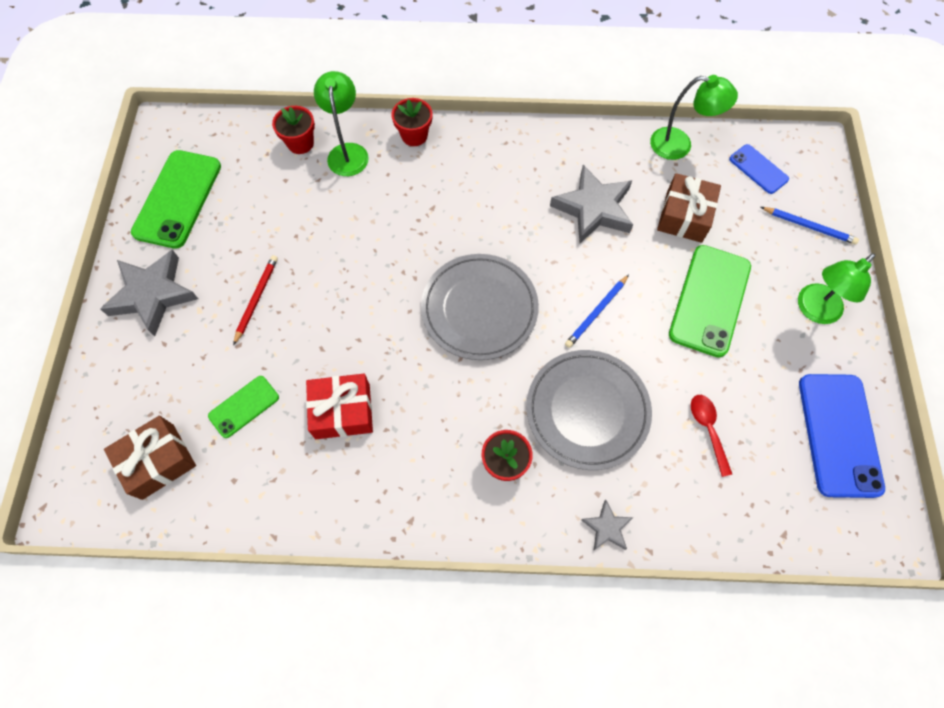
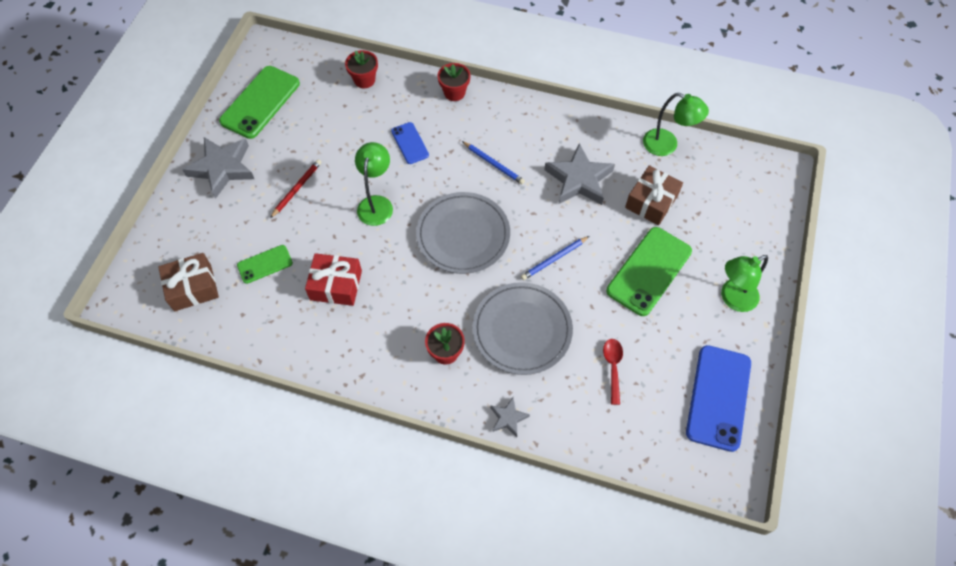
camera: 15 degrees right, 5 degrees down
(347, 152) = (398, 94): green lamp -> green lamp (376, 204)
(758, 169) = (727, 178): blue phone -> blue phone (410, 143)
(809, 226) = (753, 233): blue pencil -> blue pencil (494, 164)

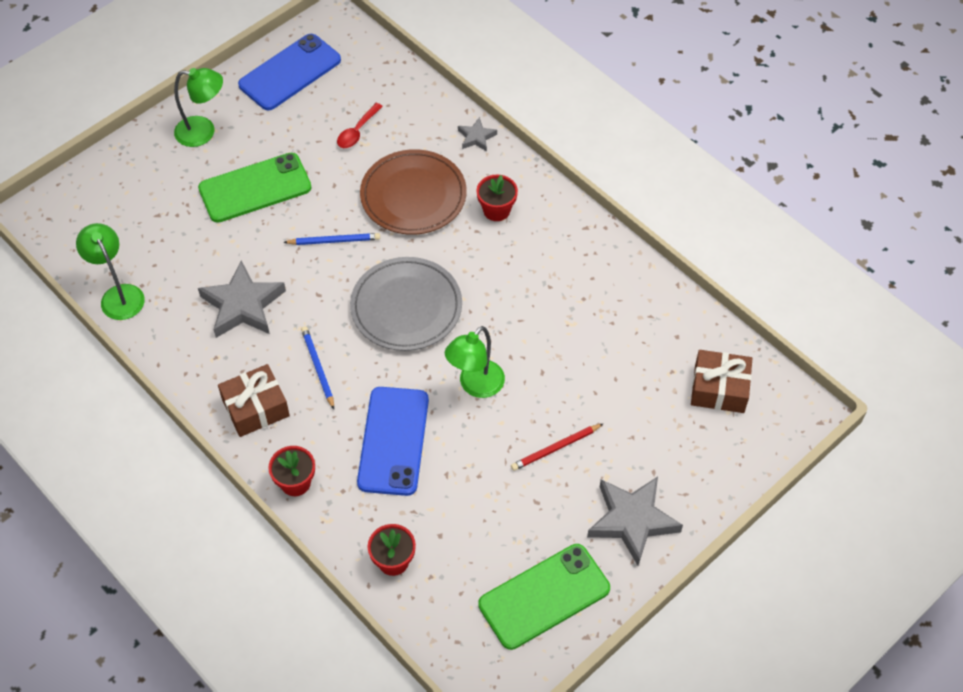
camera: 150 degrees left, 5 degrees down
(265, 264) = (631, 377): green phone -> none
(336, 285) = (567, 320): red gift -> none
(410, 143) = (393, 441): blue phone -> blue phone, size x1.85
(522, 330) = (413, 196): grey plate -> brown plate
(651, 201) = (191, 247): brown gift -> brown gift (255, 408)

